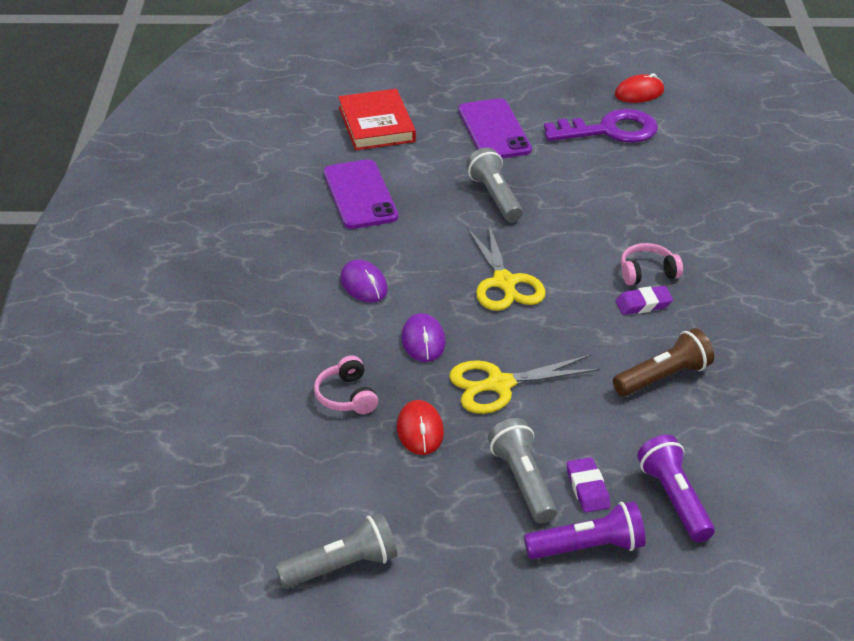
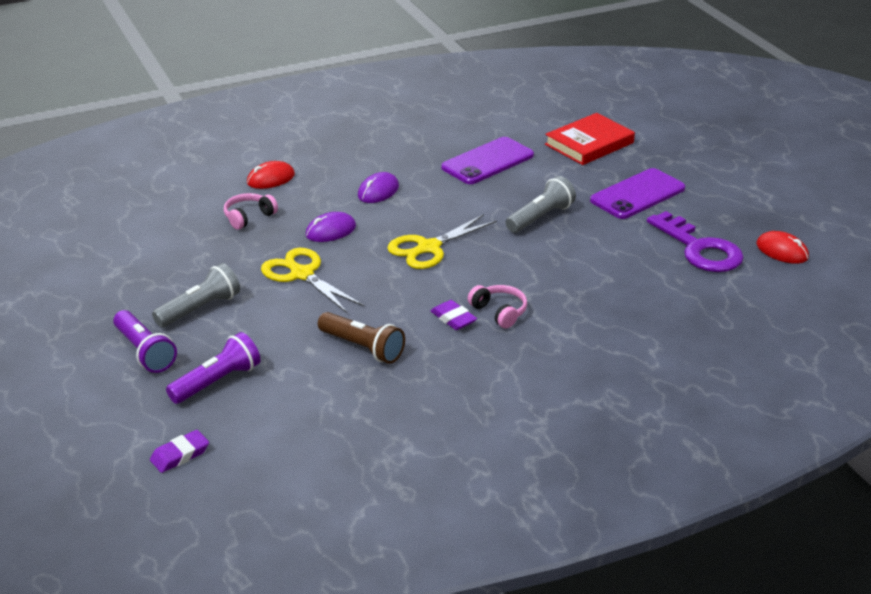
camera: 65 degrees right, 5 degrees down
(342, 566) = (82, 258): grey flashlight -> none
(420, 430) = (230, 254): red mouse -> red mouse (270, 179)
(587, 488) = (208, 338): purple eraser -> purple eraser (180, 455)

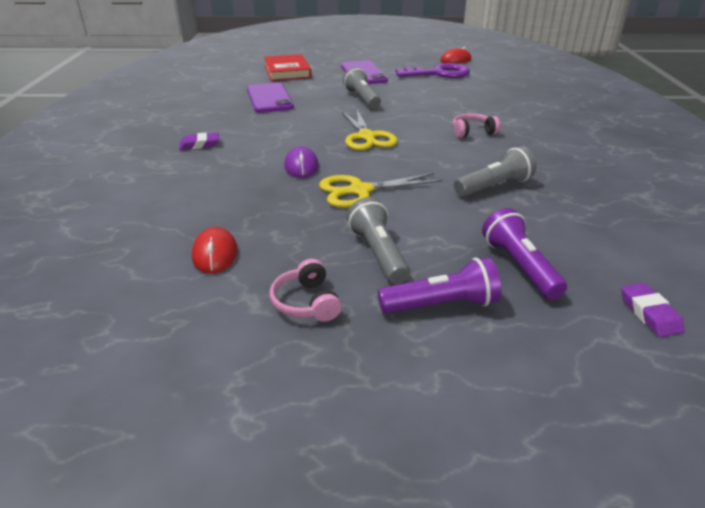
camera: 65 degrees left, 0 degrees up
(248, 217) = (232, 197): pink headphones -> pink headphones (306, 302)
(270, 179) = (177, 175): red mouse -> red mouse (215, 254)
(363, 348) = (494, 186): brown flashlight -> grey flashlight
(378, 191) = (262, 138): purple mouse -> none
(453, 319) = (472, 147): purple eraser -> purple eraser (199, 144)

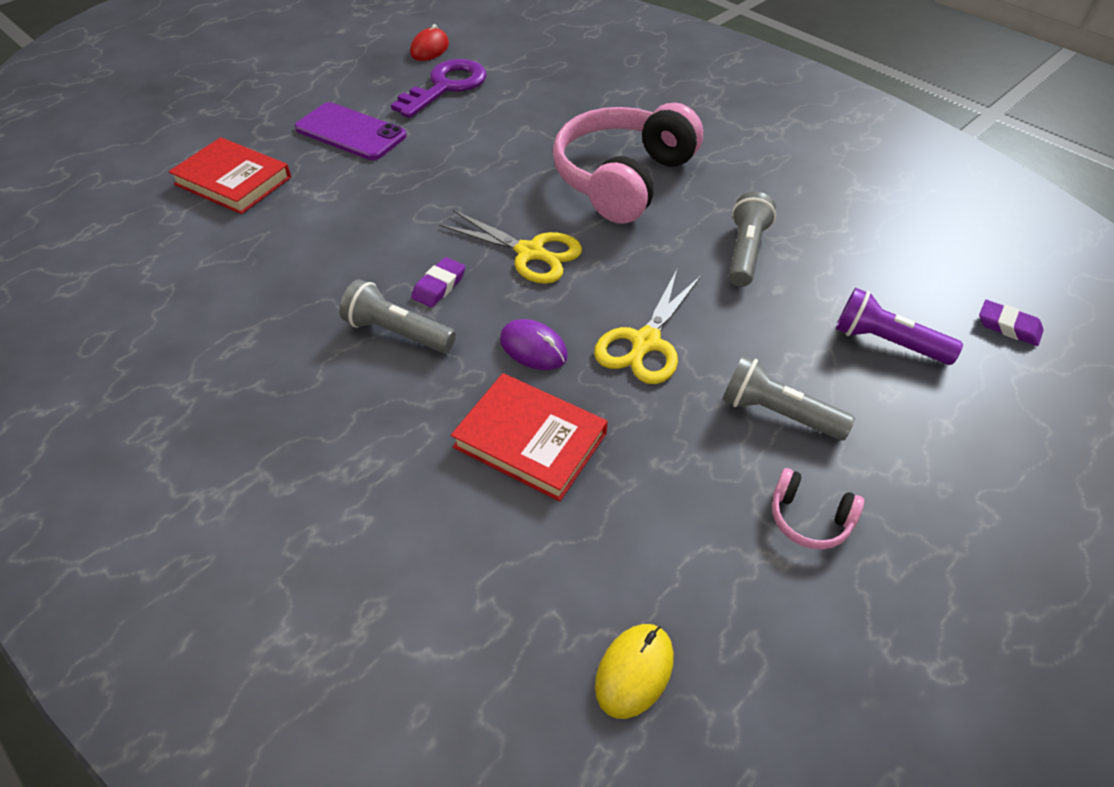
camera: 45 degrees left, 15 degrees up
(111, 291) = (634, 671): none -> yellow mouse
(199, 144) = (350, 397): purple eraser -> purple eraser (439, 286)
(215, 254) = (649, 537): red mouse -> none
(236, 193) = (530, 440): none -> red book
(269, 98) = (299, 252): purple phone -> none
(362, 99) = (425, 186): grey flashlight -> grey flashlight (397, 332)
(441, 304) = (895, 430): purple flashlight -> none
(472, 132) = (622, 179): pink headphones -> pink headphones, size x2.44

